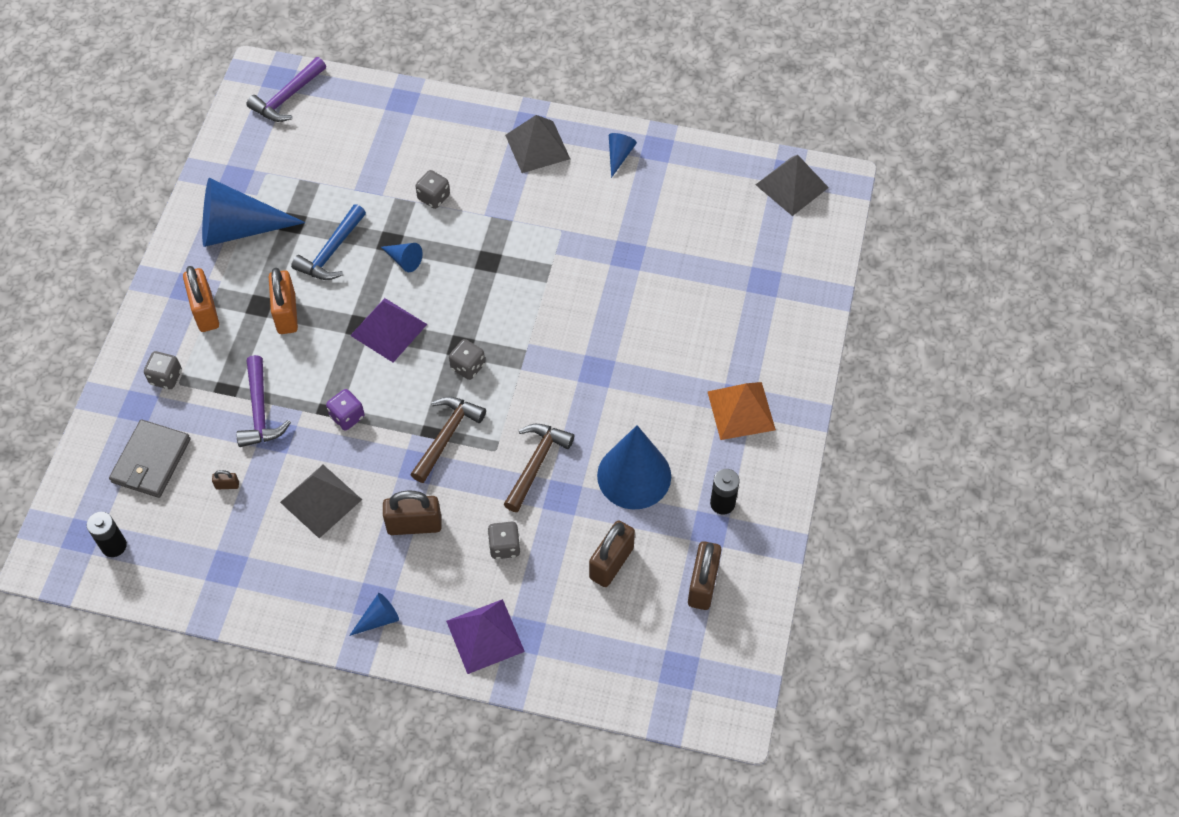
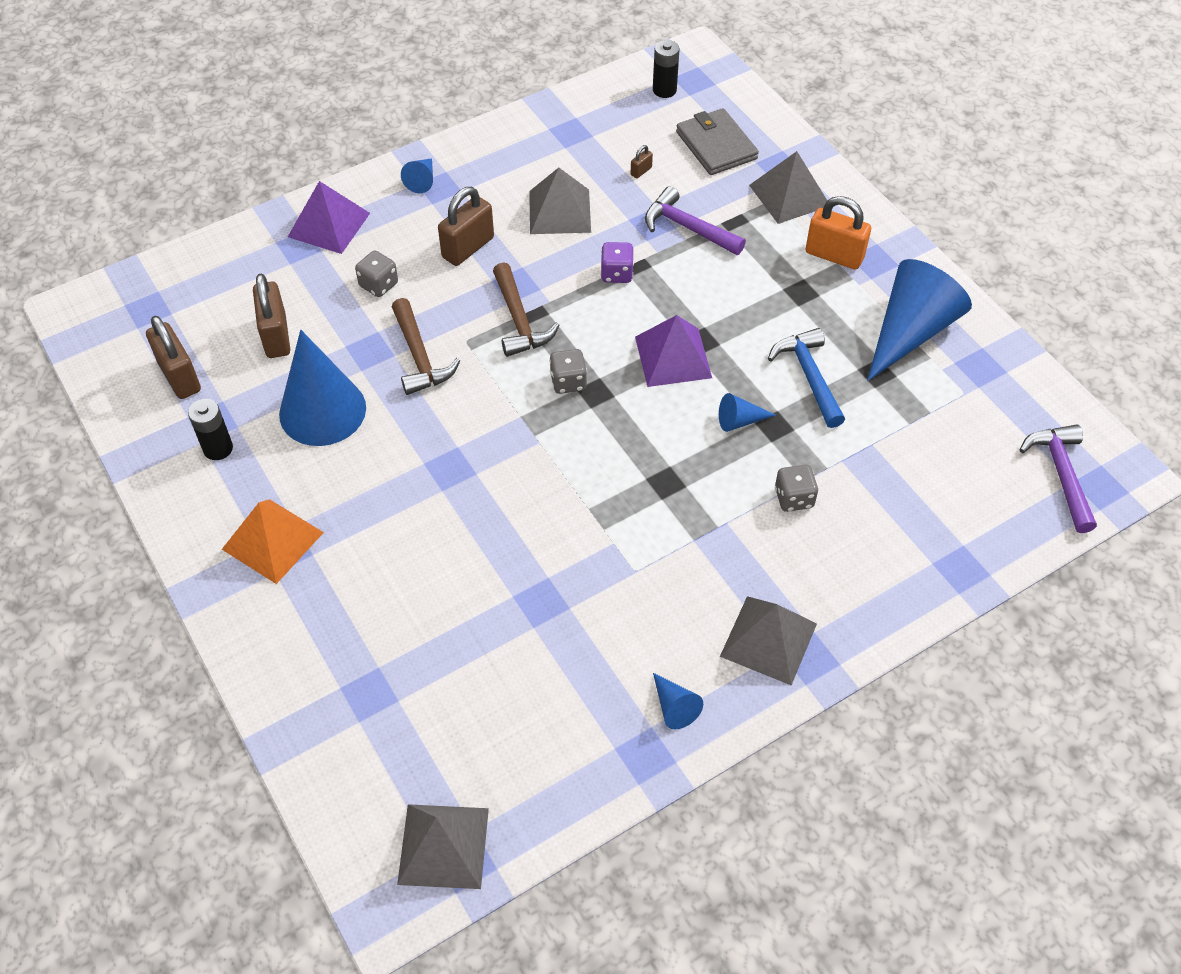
camera: 135 degrees right, 5 degrees down
(166, 377) = (789, 195): grey dice -> grey pyramid
(286, 313) = (771, 303): orange padlock -> none

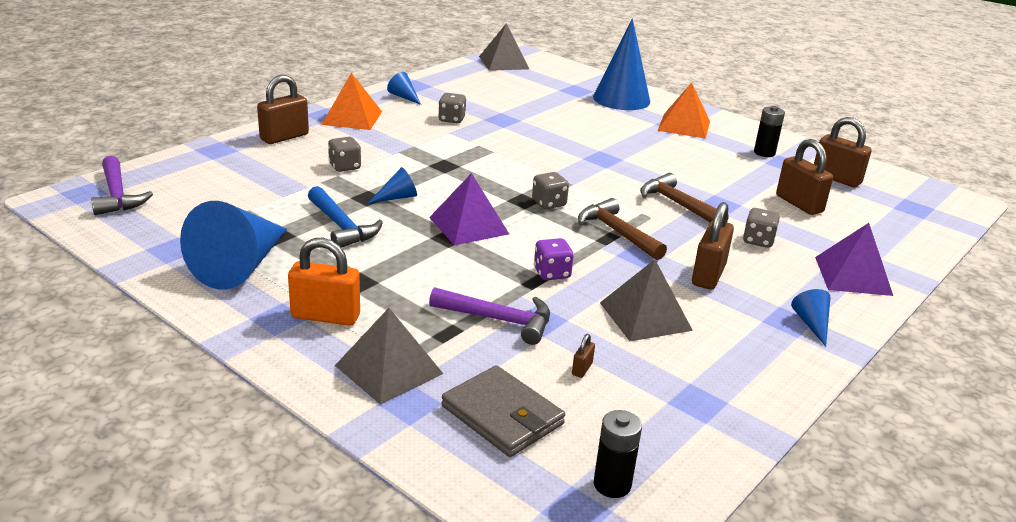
camera: 160 degrees right, 25 degrees down
(322, 411) = (717, 173): blue cone -> blue cone (621, 99)
(618, 612) = (452, 119): none -> grey dice
(768, 639) = (352, 118): grey pyramid -> orange pyramid
(870, 591) = (284, 137): none -> brown padlock

